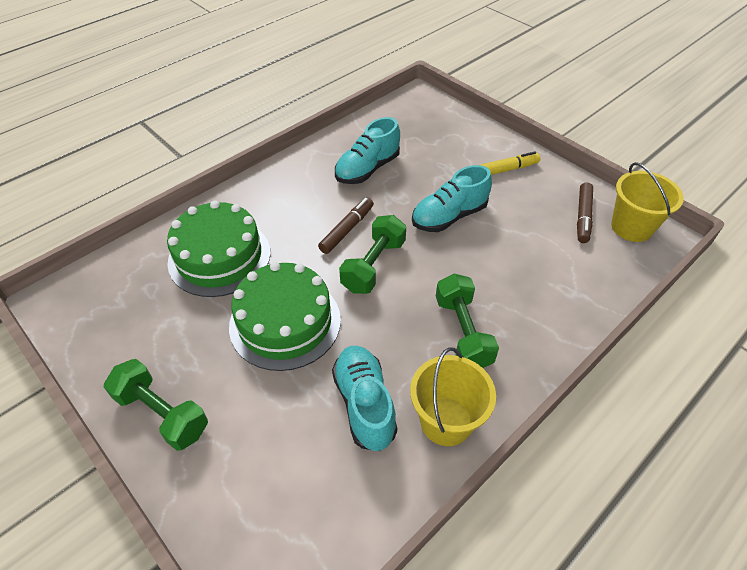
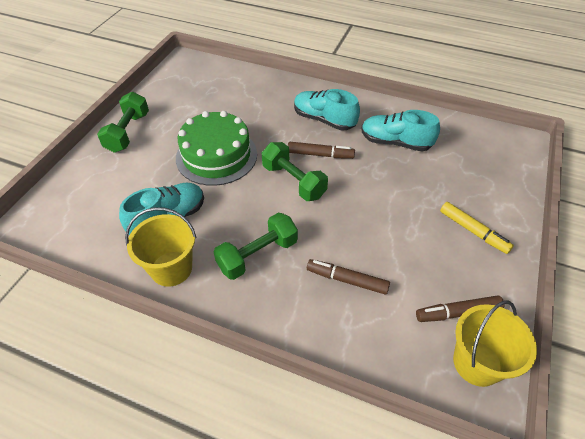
camera: 65 degrees right, 0 degrees up
(219, 257) = (254, 105): green cake -> none
(373, 265) = (293, 181): green dumbbell -> green dumbbell turned 45 degrees clockwise
(449, 216) = (379, 209): turquoise shoe -> turquoise shoe (324, 120)
(523, 273) = (347, 280): none -> brown marker

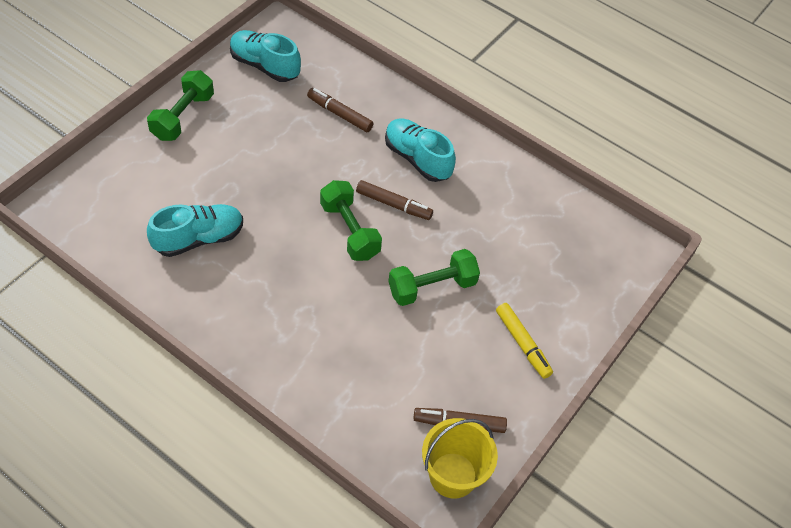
camera: 10 degrees right, 5 degrees up
(171, 268) = (186, 296): yellow bucket -> none
(216, 156) = (274, 174): green cake -> none
(257, 255) = (279, 306): green dumbbell -> green dumbbell (432, 287)
(347, 280) = (361, 358): brown marker -> brown marker (339, 114)
(395, 142) = (489, 212): turquoise shoe -> turquoise shoe (264, 66)

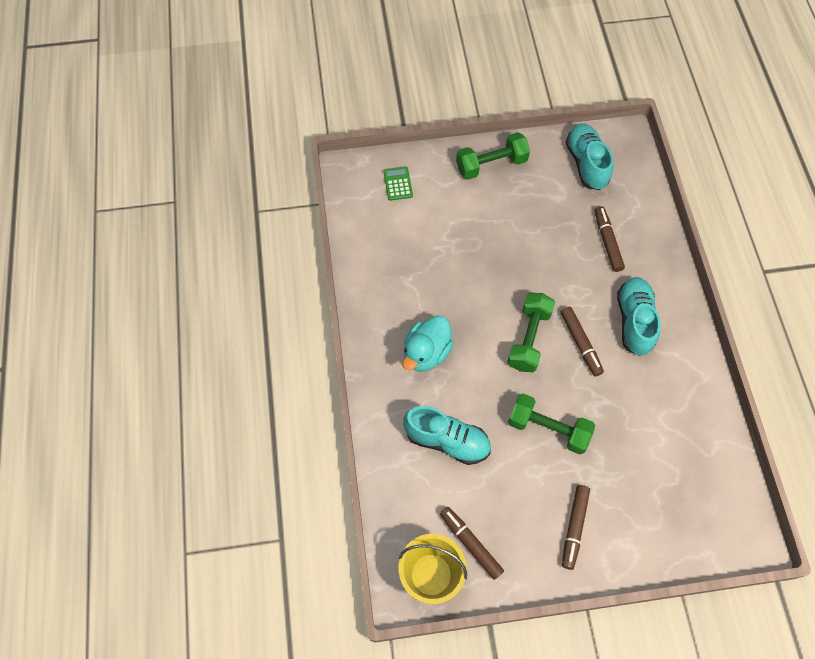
camera: 50 degrees right, 10 degrees up
(110, 186) = (398, 184): none -> green calculator
(199, 238) = (420, 265): turquoise shoe -> turquoise shoe (447, 441)
(275, 305) = (426, 353): none -> turquoise duck
(522, 344) = (574, 527): yellow marker -> brown marker

